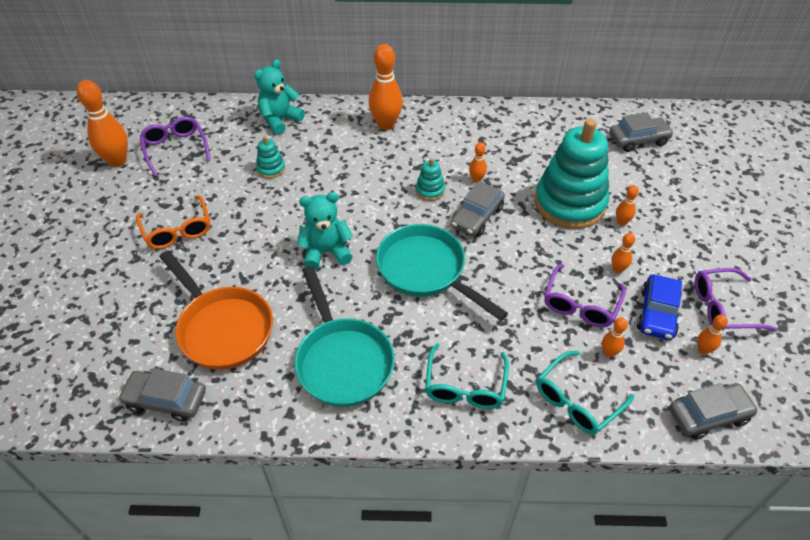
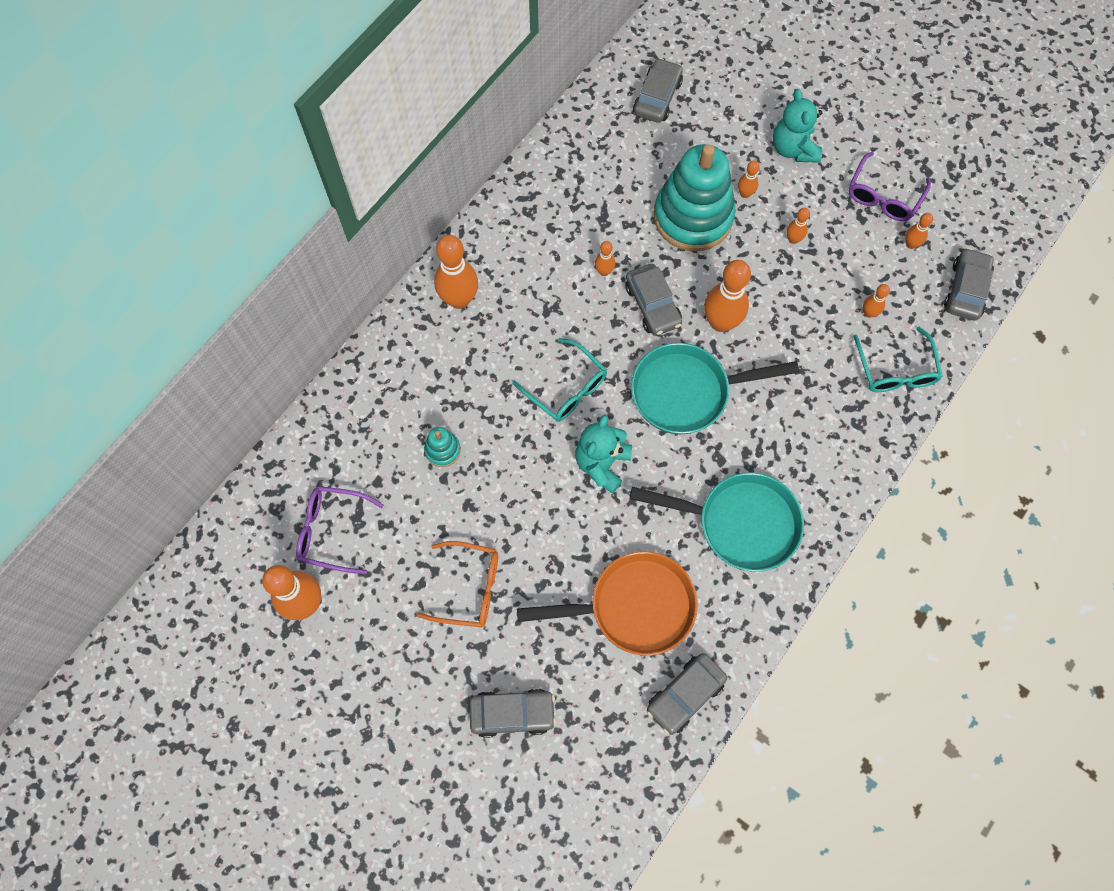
camera: 55 degrees left, 20 degrees up
(92, 300) = (512, 714): none -> grey car
(280, 120) = (367, 398): turquoise teddy bear -> turquoise teddy bear (793, 148)
(430, 190) = (588, 322): turquoise stacking toy -> none
(465, 386) = (829, 443): turquoise glasses -> turquoise glasses (566, 388)
(502, 261) = (720, 322): none -> orange bowling pin
(580, 304) = (809, 296): purple glasses -> none
(657, 313) = (856, 247): blue car -> none

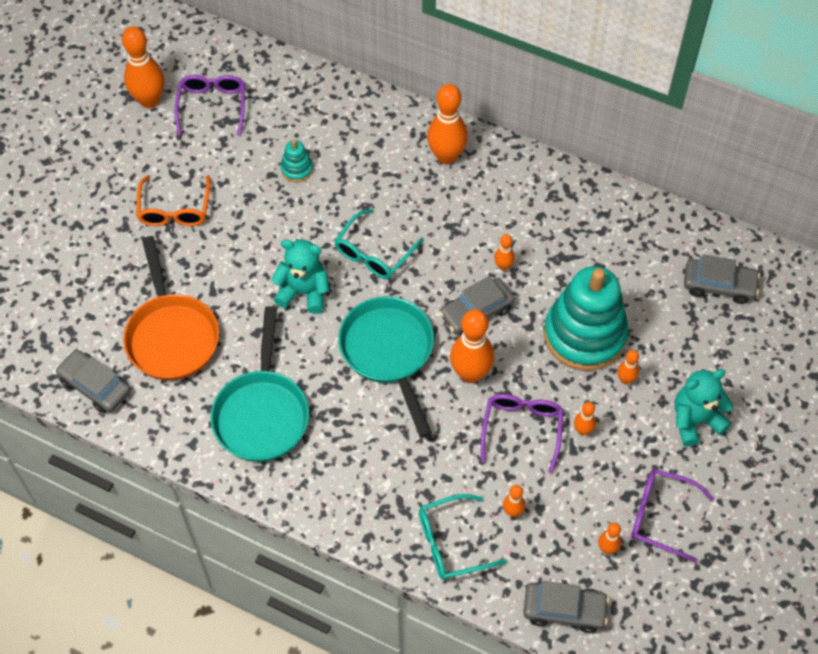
camera: 80 degrees right, 10 degrees down
(512, 714) = (70, 258): grey car -> none
(786, 289) = (522, 429): none -> purple glasses

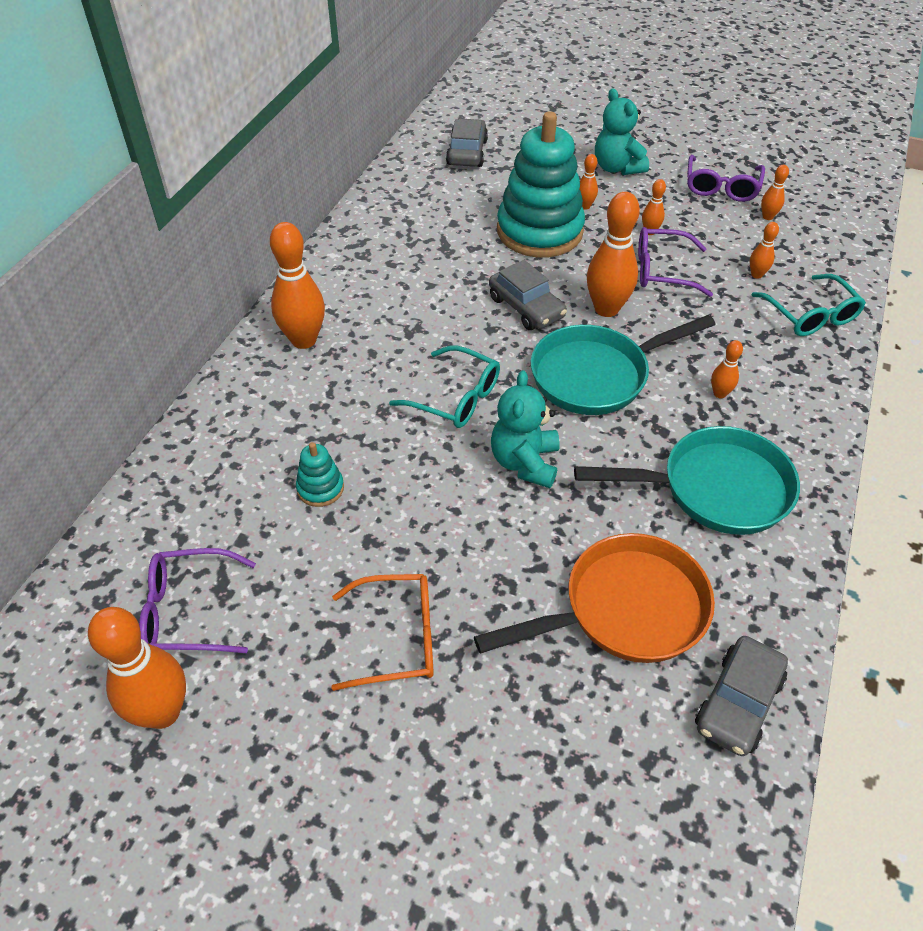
camera: 95 degrees left, 10 degrees down
(503, 266) = (462, 289): orange bowling pin -> orange bowling pin (719, 393)
(564, 610) = (841, 241): grey car -> none

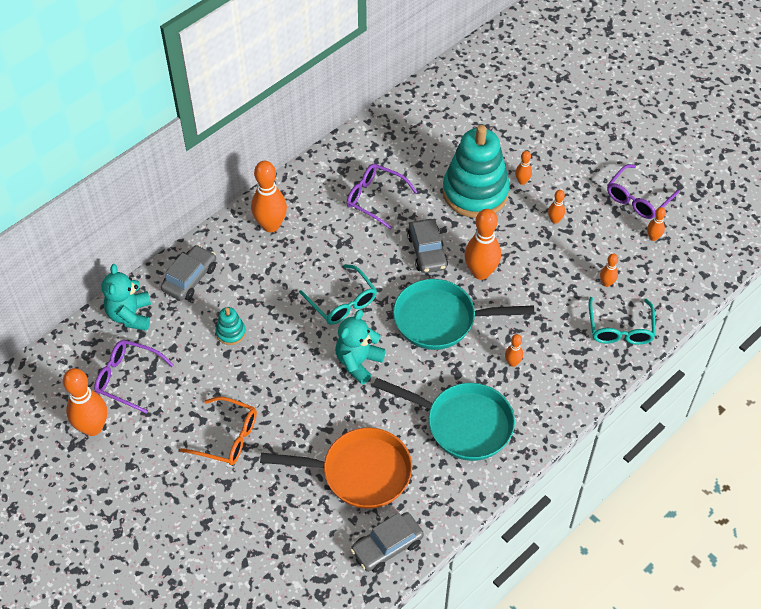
camera: 25 degrees right, 5 degrees up
(467, 152) = (466, 103): grey car -> grey car (190, 278)
(617, 168) = (570, 154): turquoise teddy bear -> turquoise teddy bear (130, 315)
(662, 271) = (540, 256): purple glasses -> purple glasses (375, 198)

